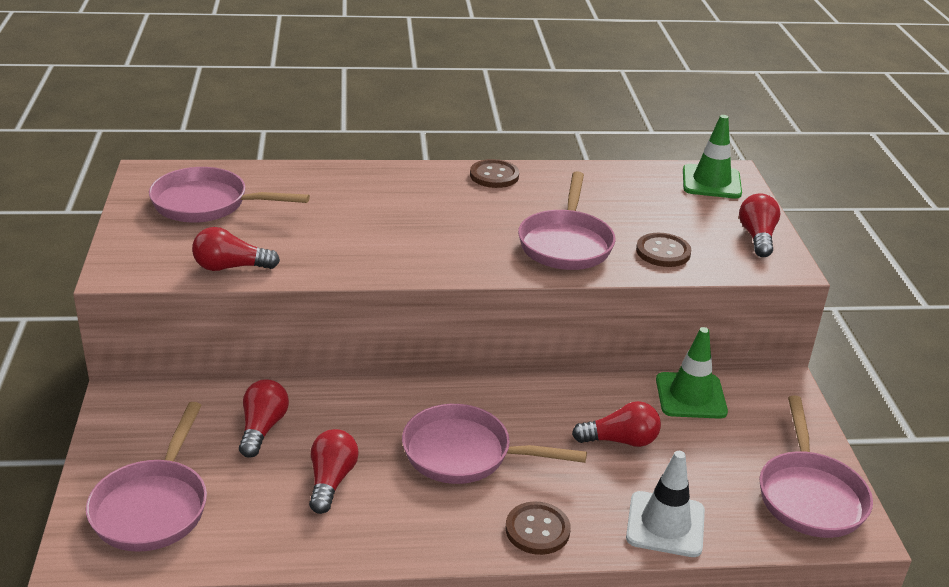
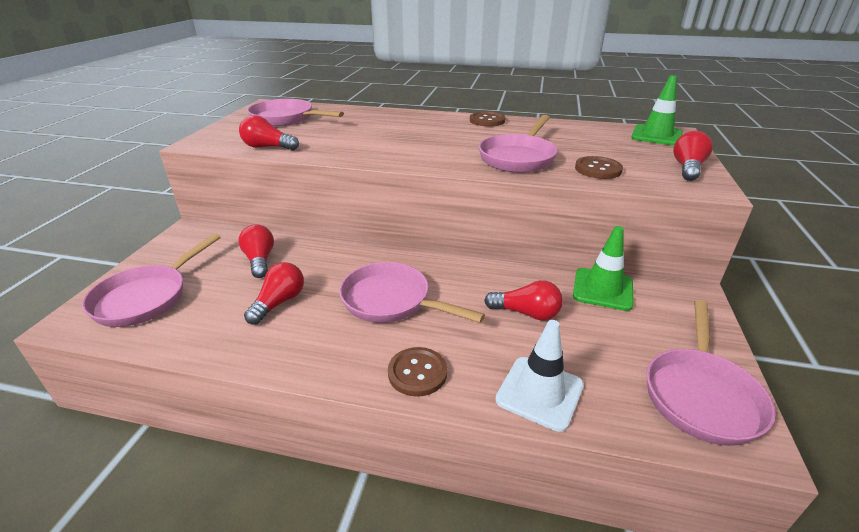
camera: 20 degrees right, 0 degrees up
(262, 428) = (260, 260): red light bulb -> red light bulb turned 45 degrees counterclockwise

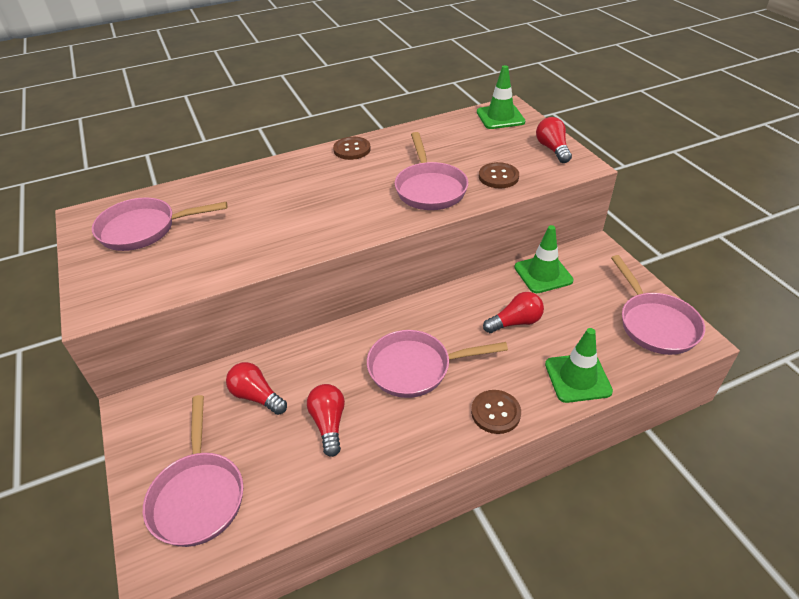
camera: 35 degrees left, 10 degrees up
(268, 147) = (187, 278): red light bulb -> none
(539, 392) = (577, 378): white traffic cone -> green traffic cone

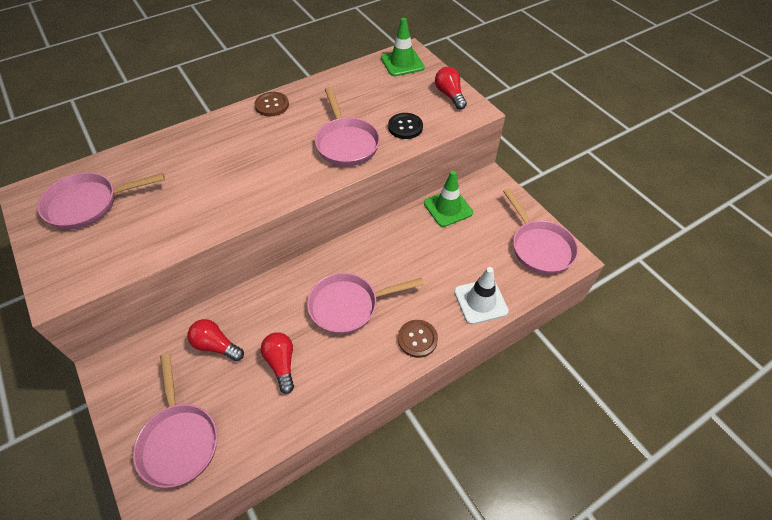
camera: 10 degrees left, 10 degrees up
(498, 177) = (405, 127): brown button -> black button
(515, 322) = (428, 255): red light bulb -> none
(577, 378) = (480, 301): green traffic cone -> white traffic cone

